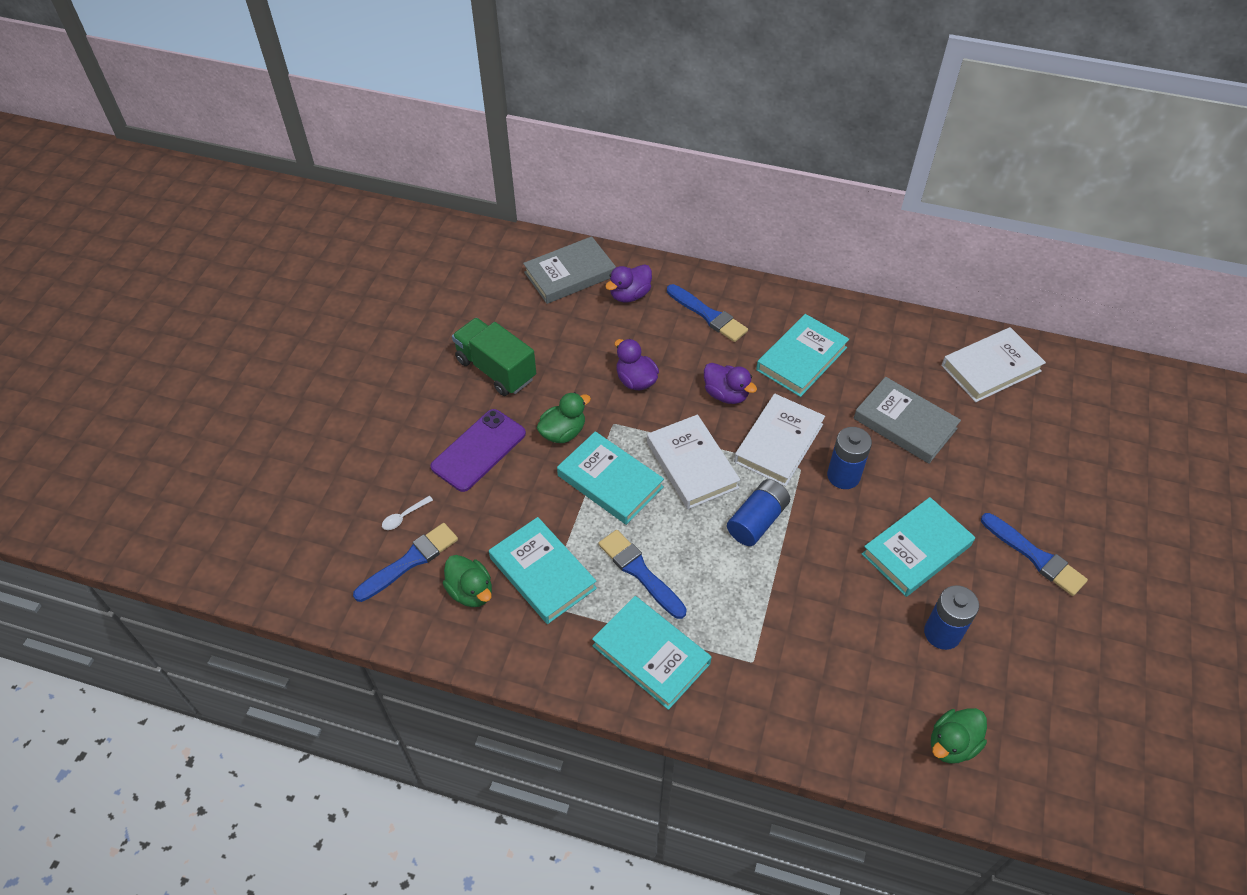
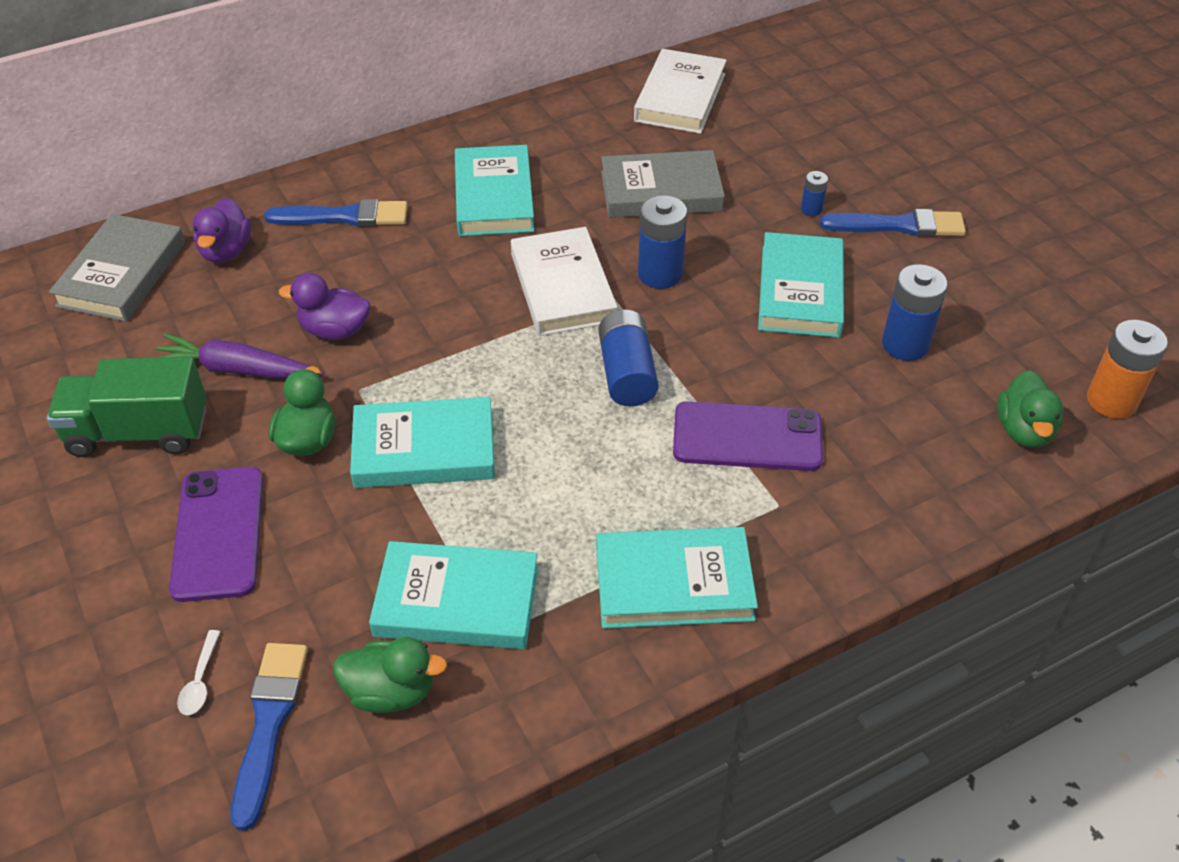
camera: 45 degrees left, 5 degrees down
(569, 368) = (237, 370): none -> purple carrot
(640, 572) = (565, 513): blue brush -> none
(692, 465) = (497, 369): white book -> none
(726, 394) = (454, 279): purple duck -> none
(780, 610) = (747, 437): none -> purple phone
(988, 503) = (811, 209): none -> blue battery
(1035, 776) = (1111, 401): none -> orange battery

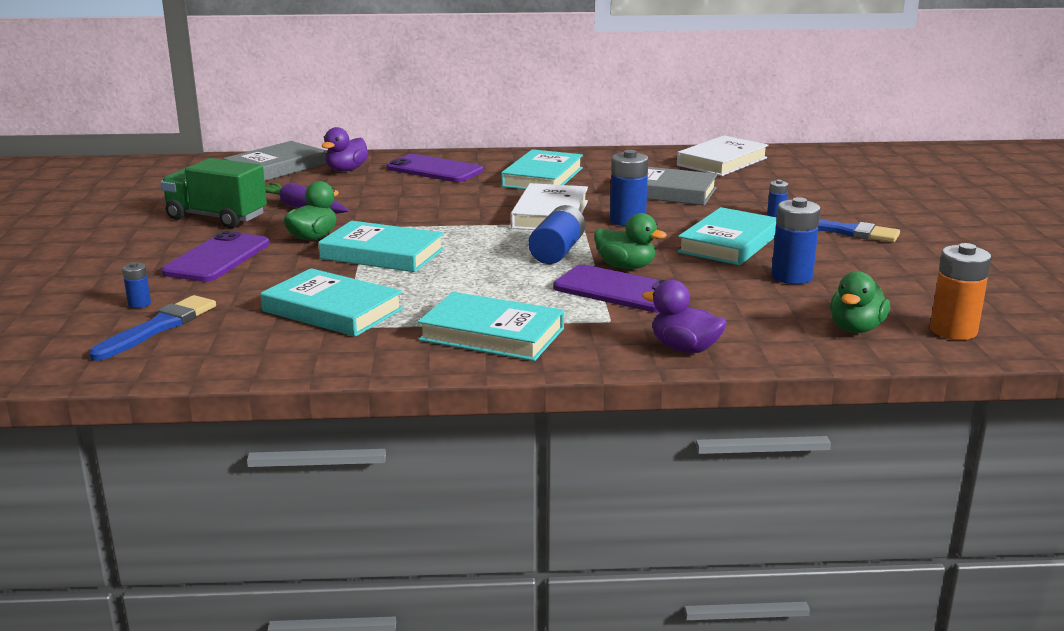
camera: 25 degrees right, 25 degrees down
(200, 680) = (139, 304): white spoon -> blue battery
(334, 330) = (378, 205): purple duck -> purple duck (684, 348)
(344, 217) = (434, 170): blue brush -> purple phone
(391, 692) = (247, 333): green duck -> green duck (625, 267)

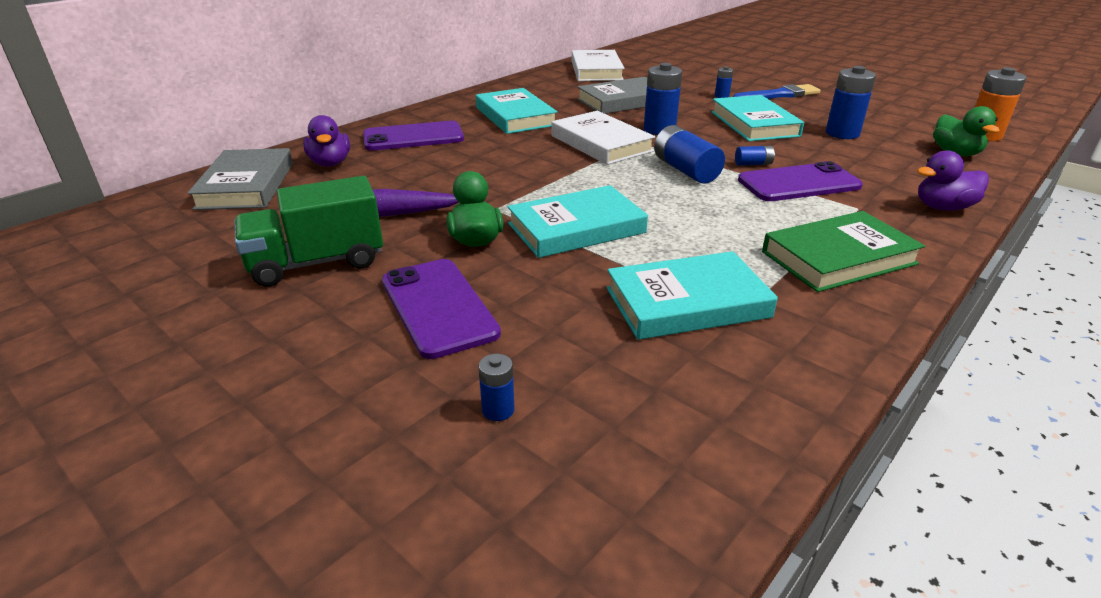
camera: 45 degrees left, 10 degrees up
(158, 327) = (595, 424): blue brush -> none
(492, 334) = (838, 258): turquoise book -> green book
(625, 267) = (753, 164): green duck -> blue battery

